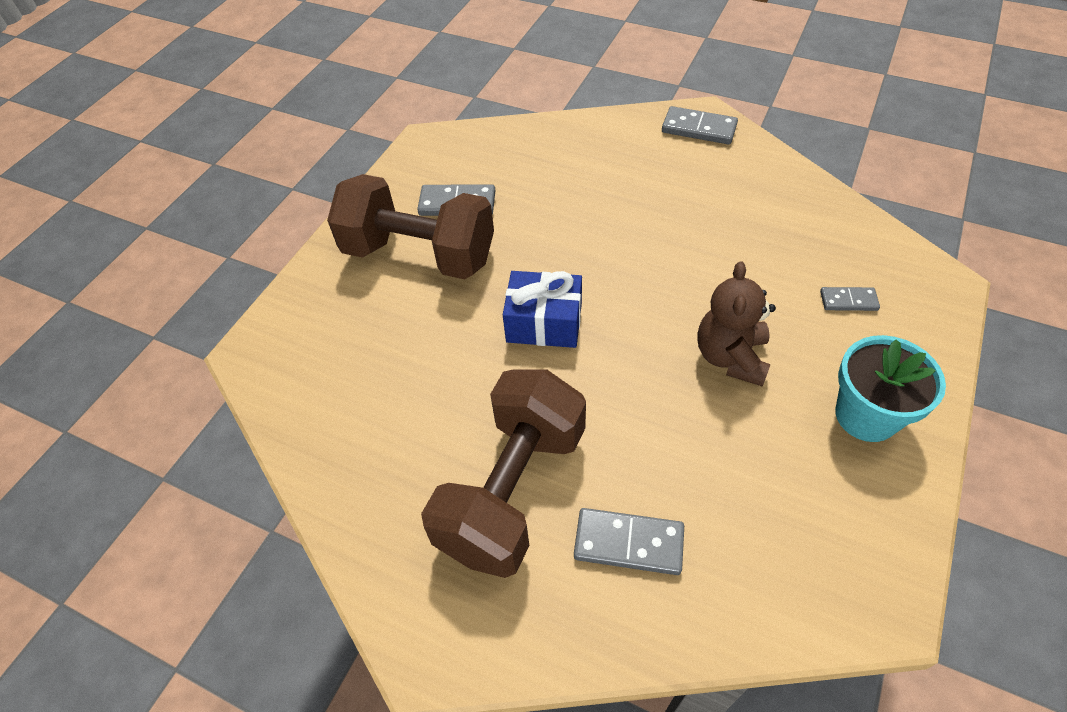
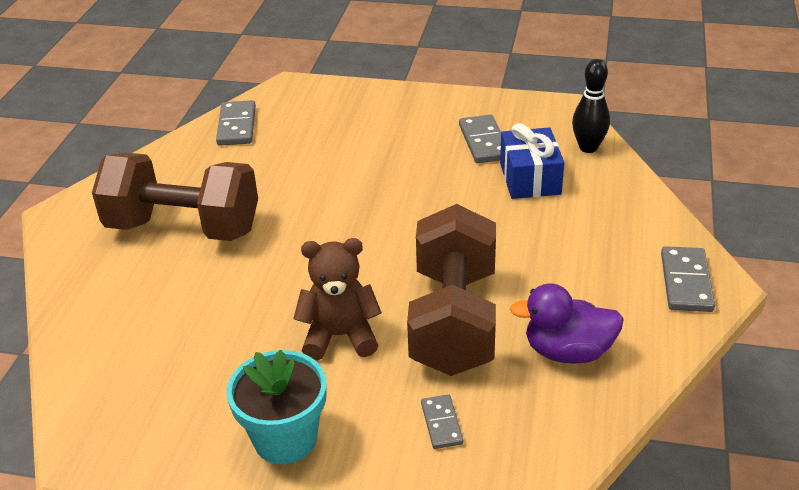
camera: 75 degrees right, 15 degrees down
(419, 254) = (412, 136): brown dumbbell -> brown dumbbell (453, 321)
(499, 139) = (588, 147): none -> black bowling pin
(544, 323) = (353, 216): blue gift -> blue gift (530, 178)
(628, 543) = (141, 293): grey domino -> grey domino (237, 126)
(770, 209) = (567, 351): none -> purple duck

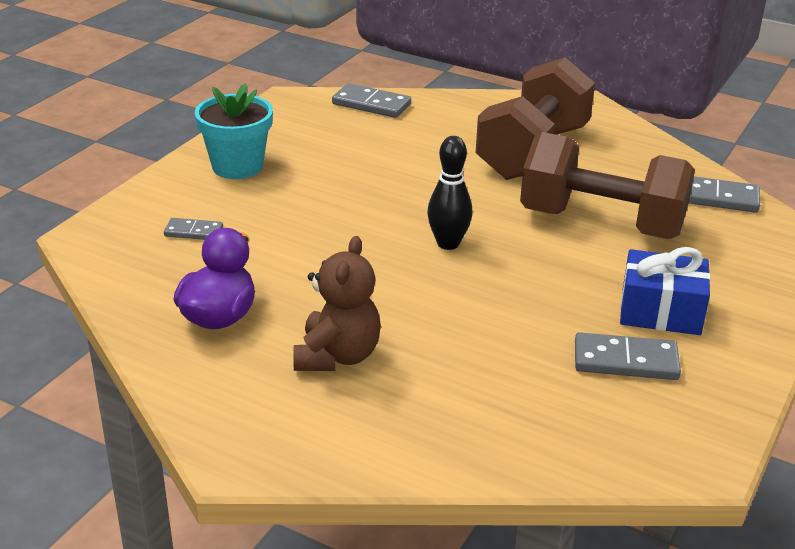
camera: 105 degrees right, 5 degrees down
(340, 336) = (331, 205): brown teddy bear -> brown teddy bear (337, 356)
(453, 321) = (308, 264): brown dumbbell -> brown dumbbell (601, 223)
(530, 178) = (525, 376): blue gift -> blue gift (660, 311)
(588, 147) = (579, 451): black bowling pin -> black bowling pin (448, 243)
(686, 282) = (257, 434): grey domino -> grey domino (371, 104)

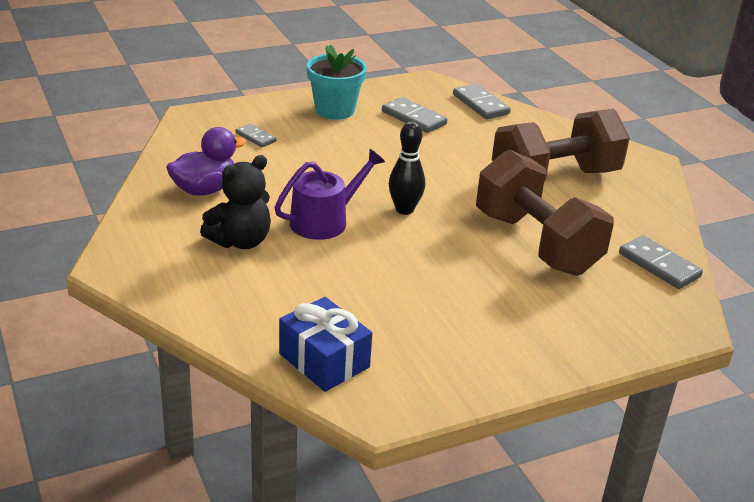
camera: 35 degrees right, 0 degrees up
(337, 356) = (240, 241): brown teddy bear -> black teddy bear
(390, 291) = (325, 221): none -> purple watering can
(625, 361) = (419, 331): grey domino -> grey domino (413, 118)
(660, 311) = (492, 315): blue gift -> blue gift (324, 360)

